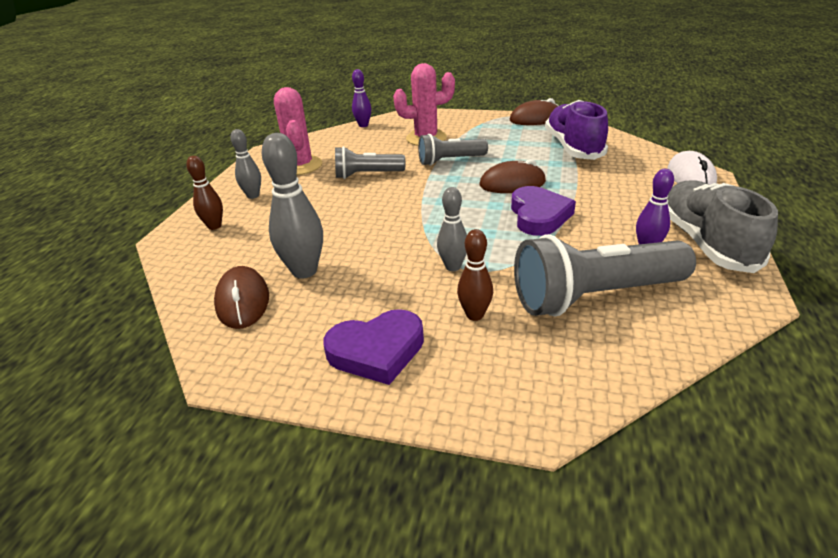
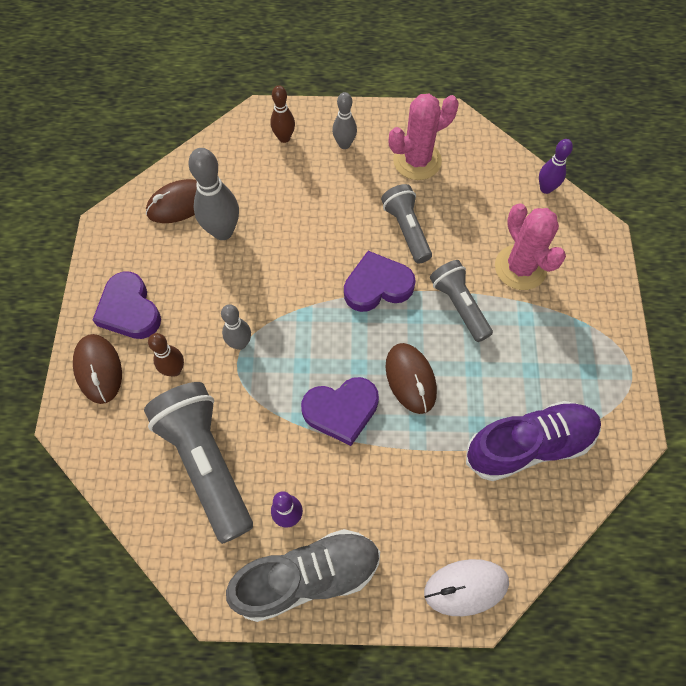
camera: 75 degrees right, 30 degrees up
(416, 191) = (377, 286): none -> purple heart
(535, 119) = (622, 393): brown mouse -> brown mouse (98, 369)

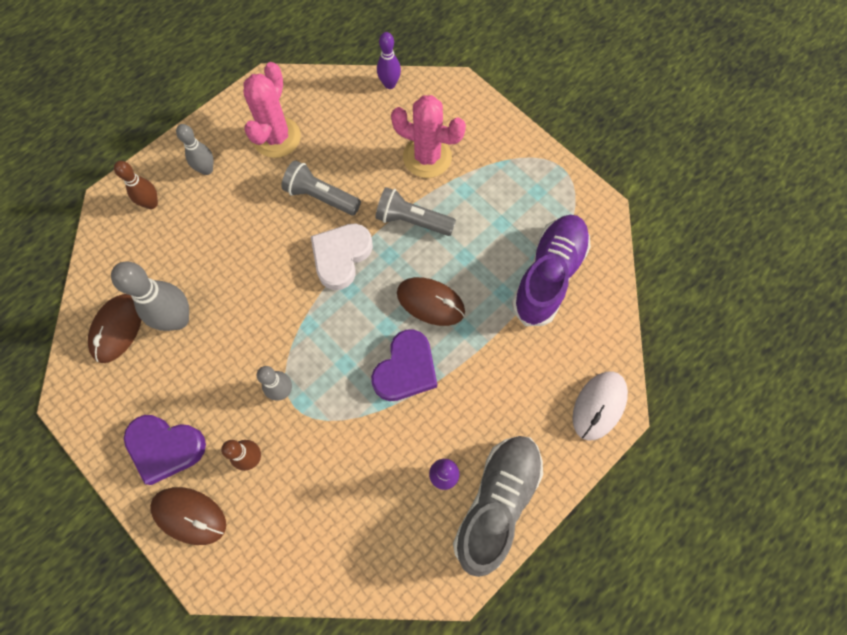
camera: 45 degrees left, 5 degrees up
(206, 463) = (348, 499): grey flashlight -> none
(377, 286) = (341, 257): purple heart -> white heart

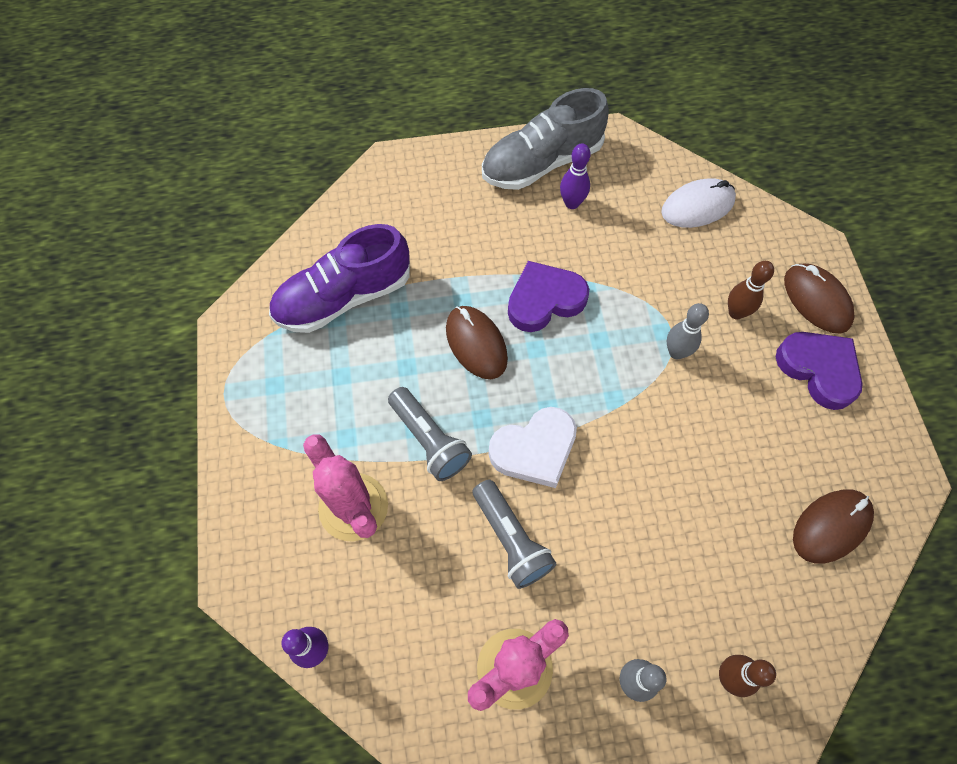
camera: 145 degrees left, 5 degrees down
(178, 319) = (755, 493): grey bowling pin -> none
(599, 406) = (401, 175): white mouse -> white mouse (697, 206)

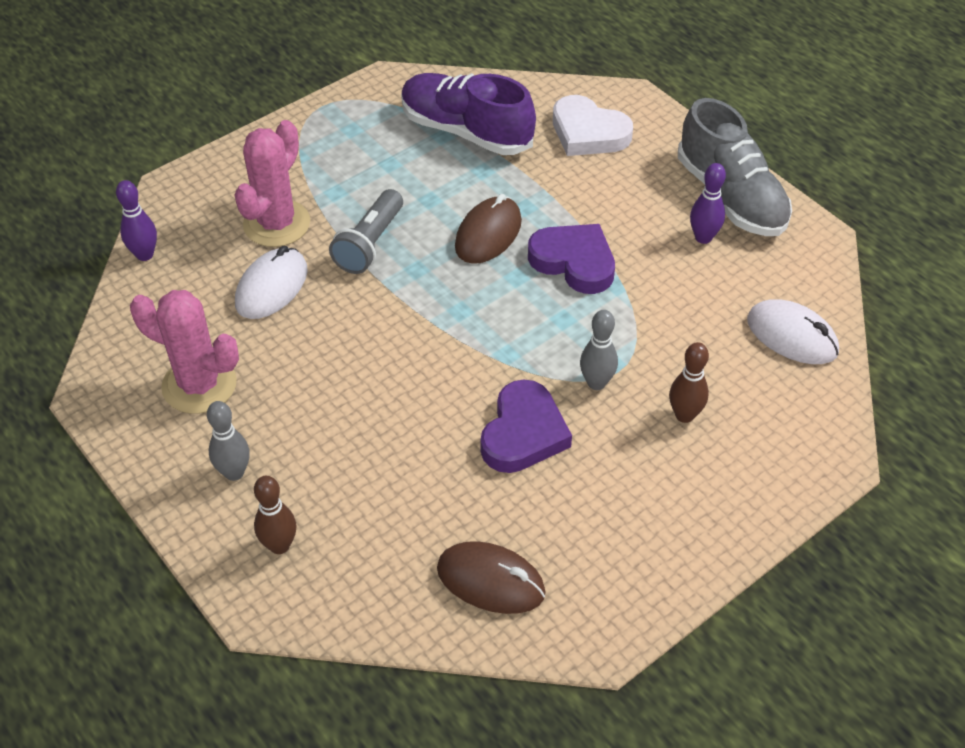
camera: 60 degrees right, 15 degrees down
(431, 548) = (272, 287): none -> white mouse
(511, 539) = (313, 336): grey flashlight -> none
(534, 450) = (411, 317): white heart -> white heart (588, 133)
(541, 163) = (731, 197): grey shoe -> grey shoe turned 150 degrees counterclockwise
(816, 300) = (761, 481): brown mouse -> none
(818, 370) = (672, 511): purple heart -> purple heart (523, 433)

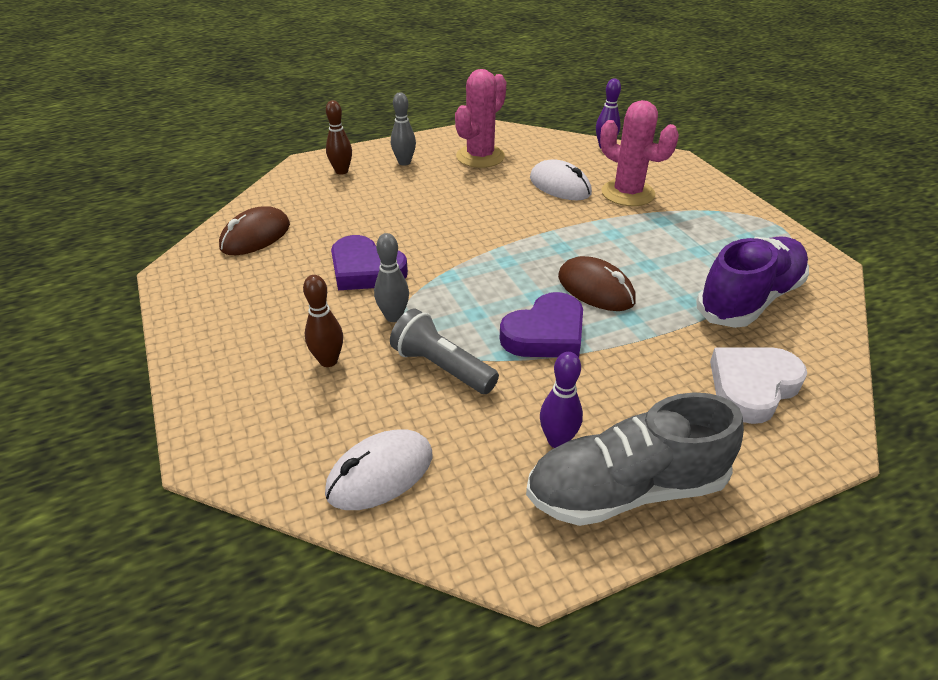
camera: 105 degrees right, 10 degrees down
(370, 244) = (596, 229): grey flashlight -> grey flashlight (442, 367)

